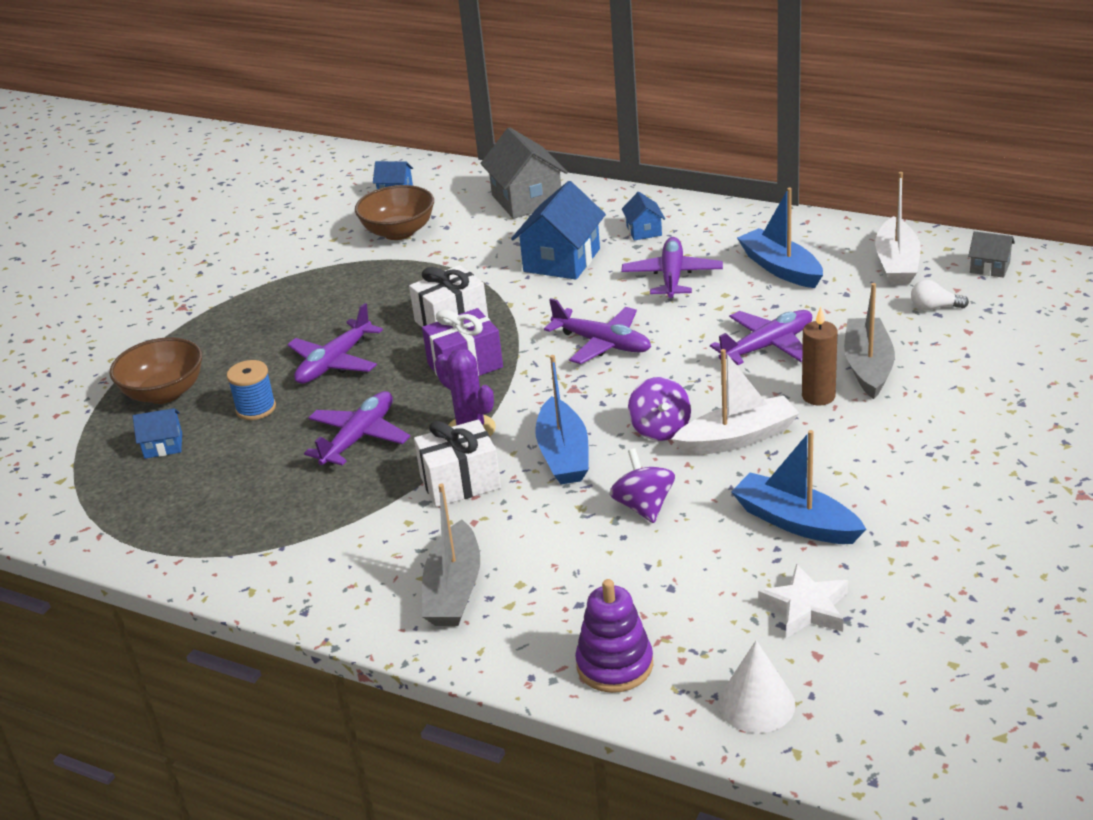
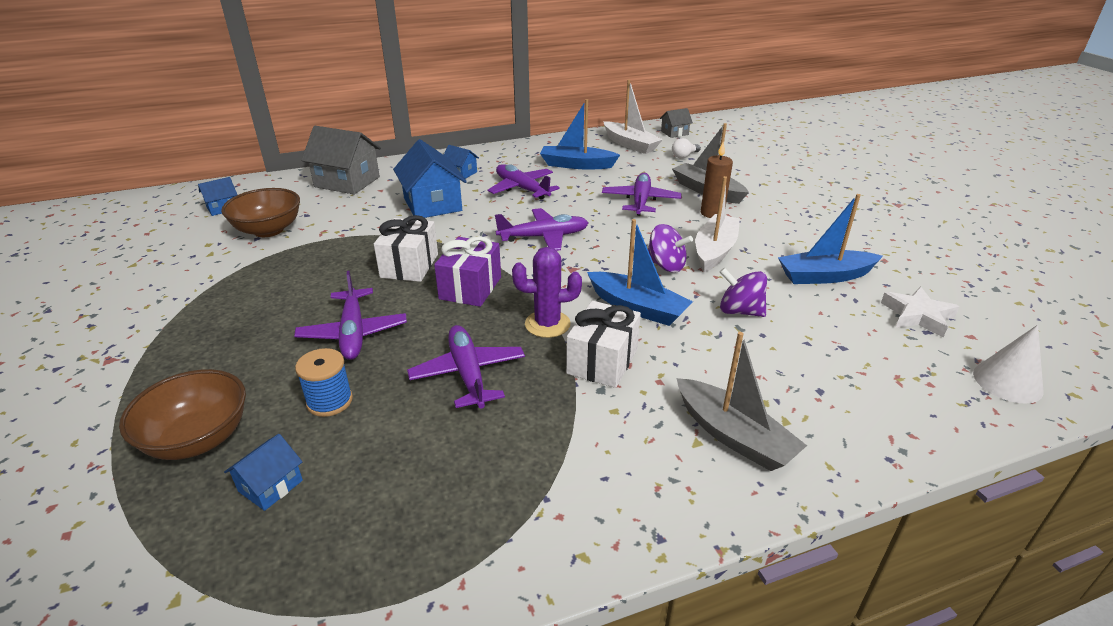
camera: 50 degrees left, 0 degrees up
(615, 665) = (911, 413): purple stacking toy -> none

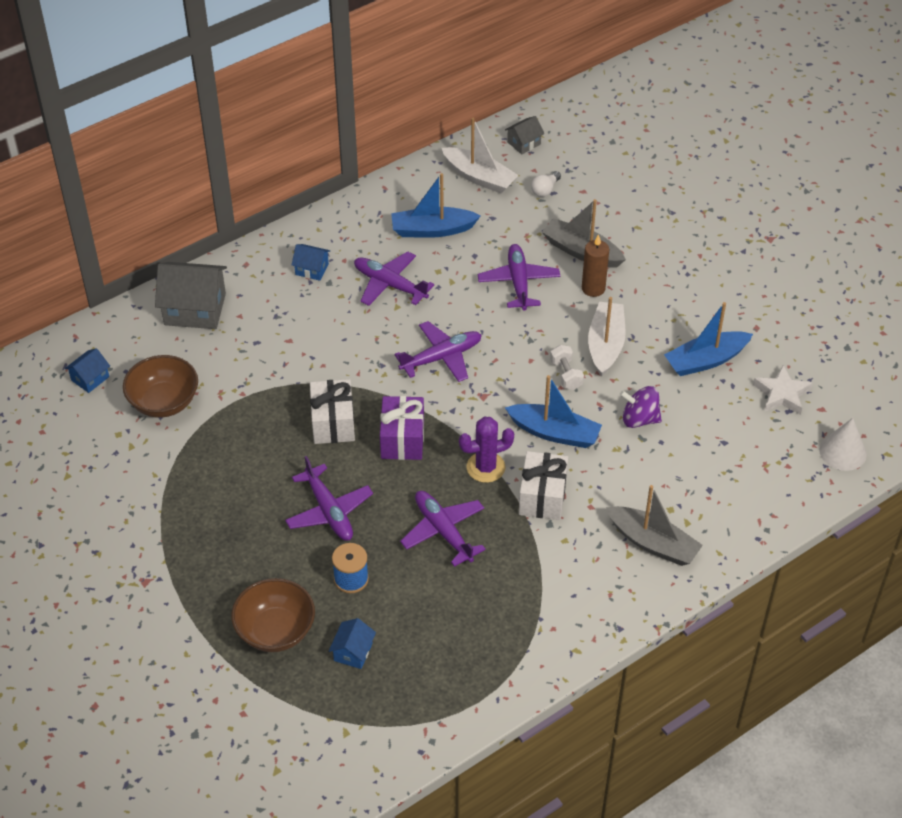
camera: 15 degrees left, 15 degrees up
(432, 204) = (308, 329): blue house -> none
(666, 266) = (566, 375): purple spinning top -> white dumbbell

